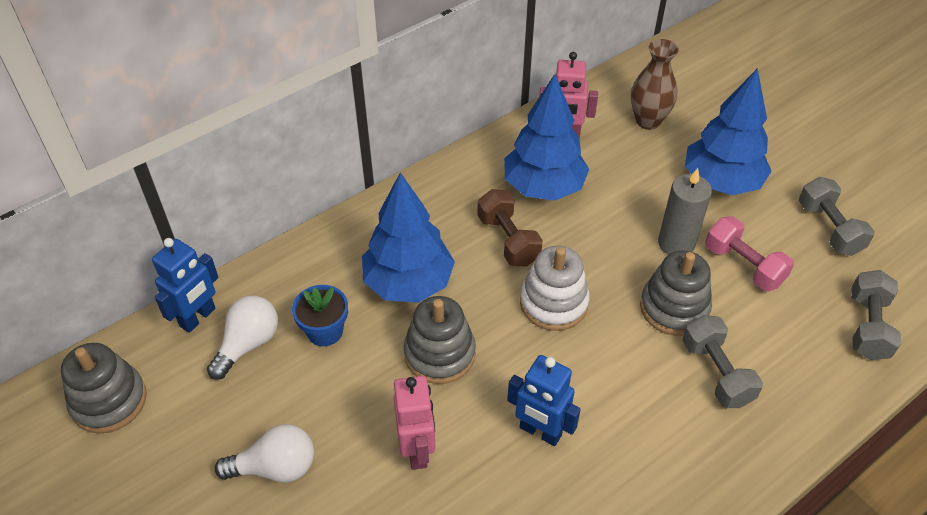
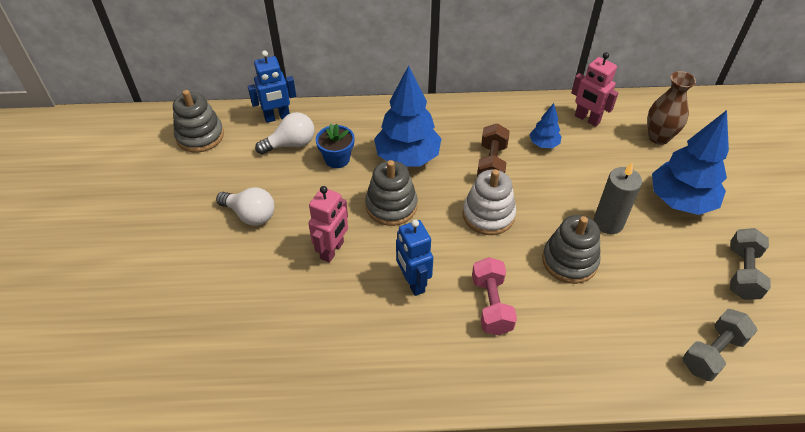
camera: 35 degrees right, 0 degrees up
(543, 187) = (544, 144): blue tree -> blue tree, size x0.49
(716, 373) = (563, 316): grey dumbbell -> none
(743, 266) = (647, 262): pink dumbbell -> pink dumbbell (491, 305)

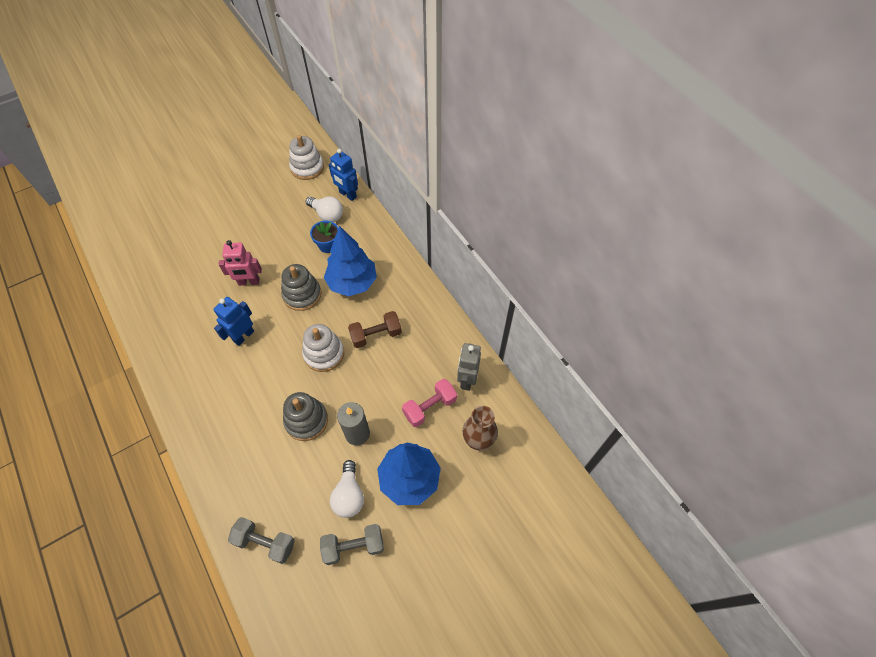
camera: 60 degrees right, 10 degrees up
(200, 136) = (307, 167): grey stacking toy -> white stacking toy
(250, 215) = (256, 228): white light bulb -> white light bulb (349, 495)
(491, 305) = (245, 387): pink dumbbell -> pink dumbbell (429, 407)
(544, 144) = (418, 360): blue tree -> none
(587, 119) = (467, 380): pink robot -> grey robot

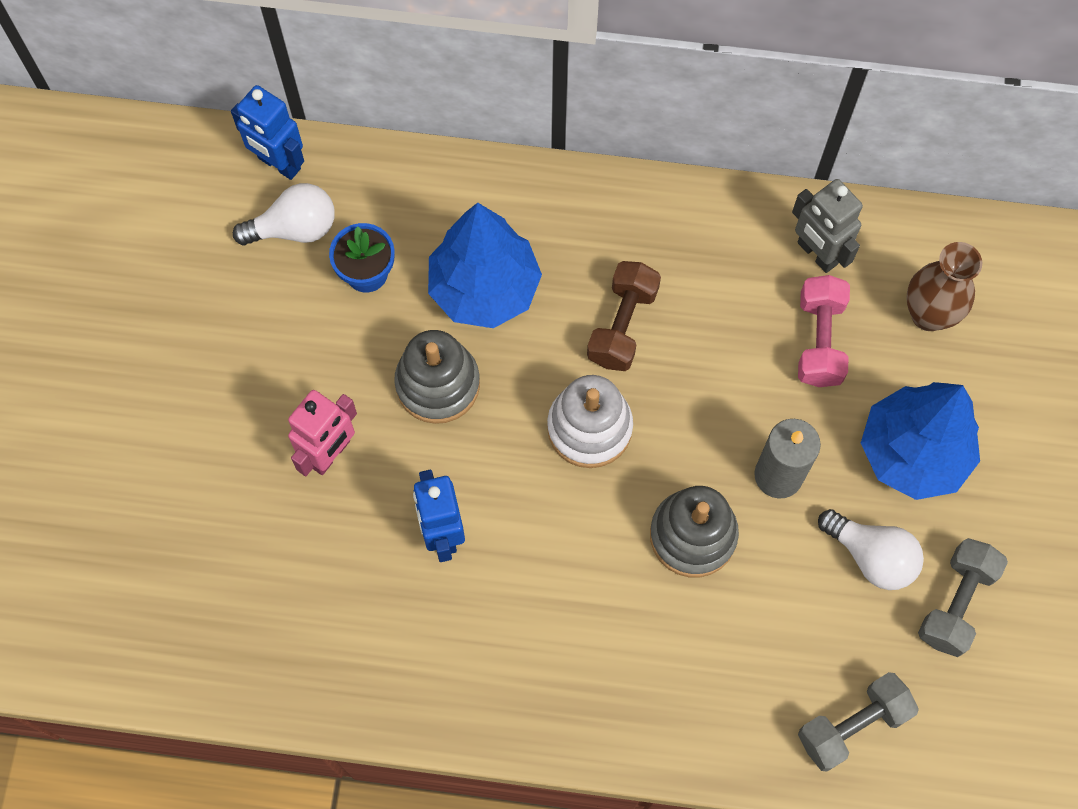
camera: 50 degrees left, 10 degrees up
(307, 167) = (145, 185): white stacking toy -> none
(347, 195) = (279, 164): blue robot -> blue robot turned 45 degrees clockwise

